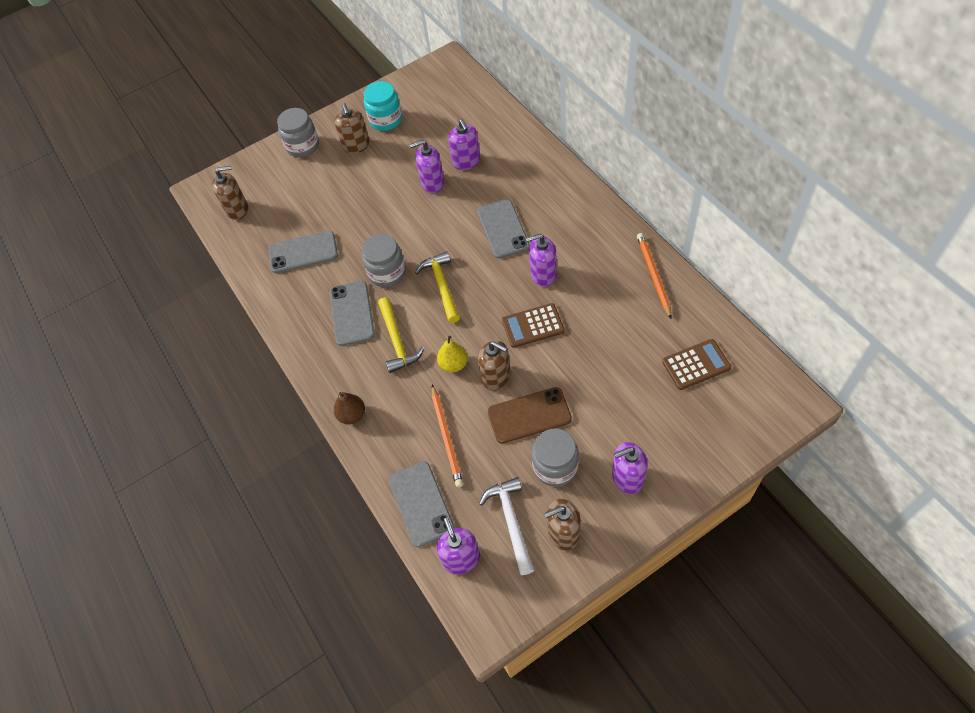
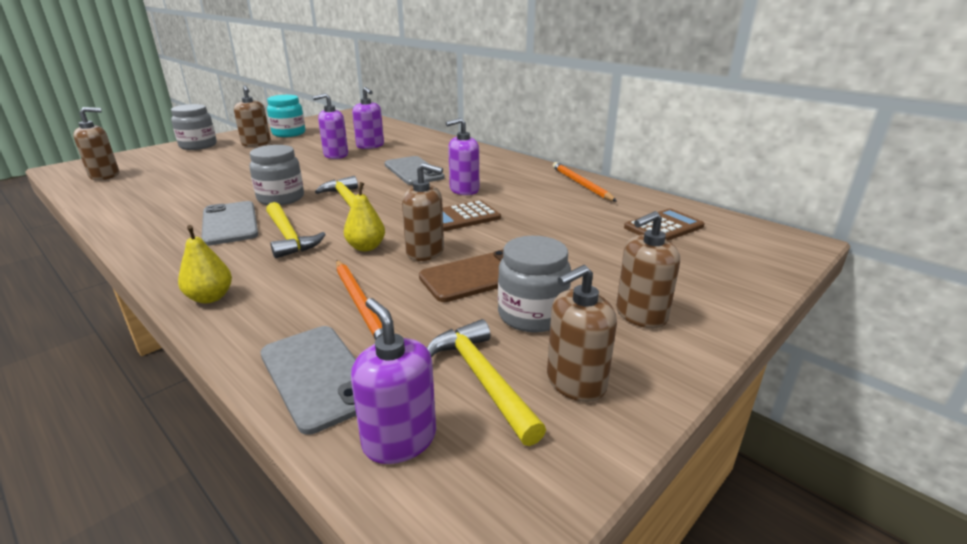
camera: 20 degrees left, 30 degrees down
(303, 252) = (177, 193): grey phone -> none
(352, 415) = (210, 297): brown pear -> yellow pear
(511, 521) = (482, 379): white hammer -> yellow hammer
(627, 478) = (640, 315): purple soap dispenser -> brown soap dispenser

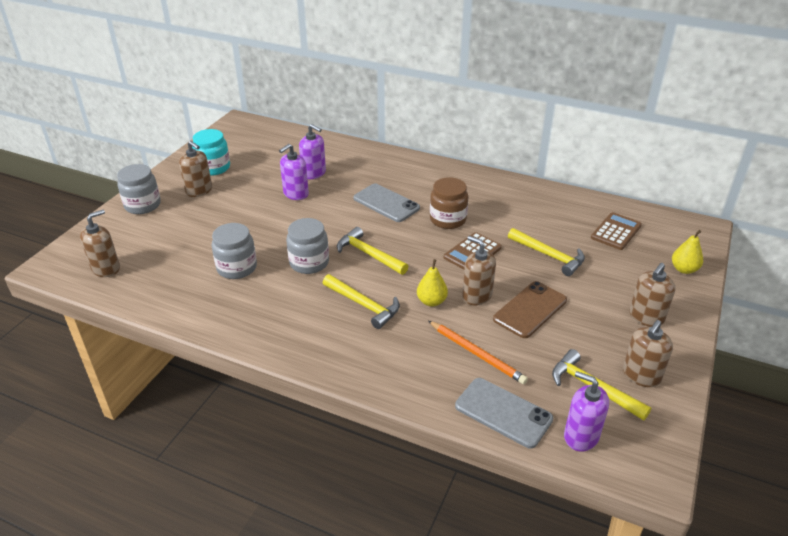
camera: 20 degrees left, 10 degrees up
(210, 297) = (372, 375): yellow pear -> yellow pear (684, 269)
(230, 223) = (300, 302): grey phone -> none
(425, 252) = (477, 296): brown soap dispenser -> brown soap dispenser turned 135 degrees counterclockwise
(464, 190) = (448, 219): purple soap dispenser -> brown jar
(532, 315) = (586, 334): grey jar -> grey jar (237, 268)
(553, 234) = (549, 256): none -> yellow hammer
(581, 184) = (530, 193): orange pencil -> none

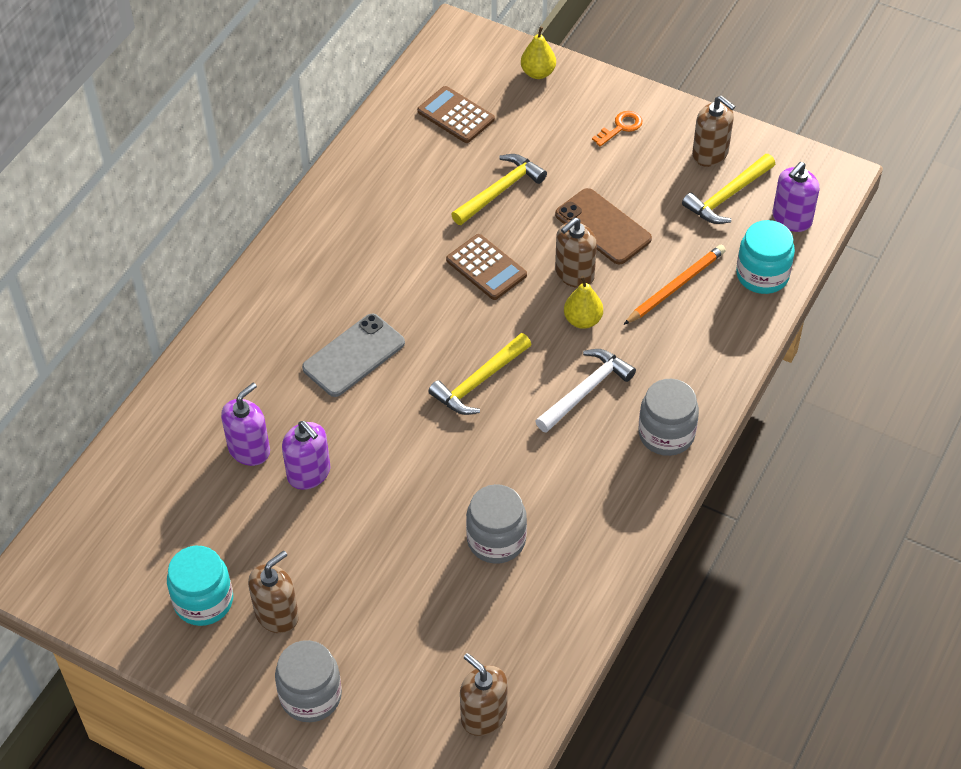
camera: 85 degrees left, 15 degrees up
(309, 263) = (492, 452): grey jar -> grey jar (666, 434)
(363, 305) = (586, 391): yellow hammer -> white hammer
(448, 219) = (406, 286): brown jar -> none
(503, 412) = (762, 275): grey phone -> turquoise jar
(646, 317) = (620, 127): brown soap dispenser -> orange key

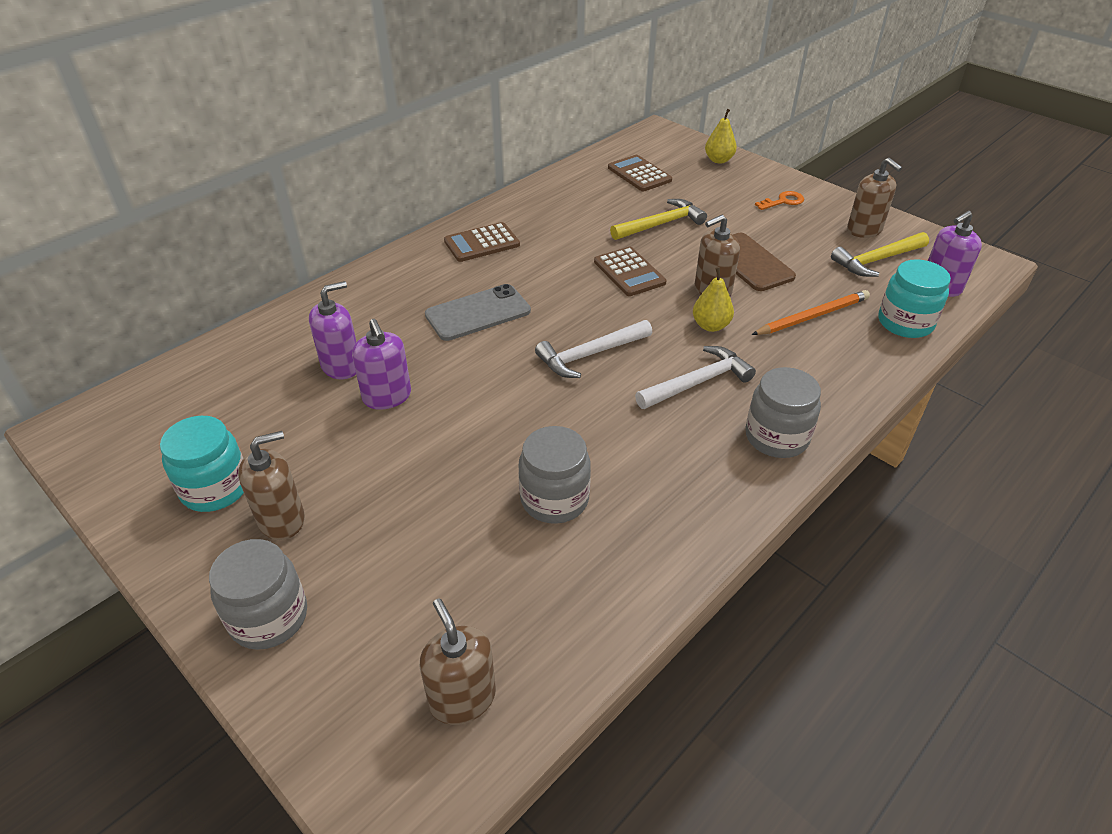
camera: 15 degrees right, 10 degrees down
(320, 260) = (482, 243): none -> brown calculator
(479, 381) = (590, 354): yellow hammer -> white hammer

